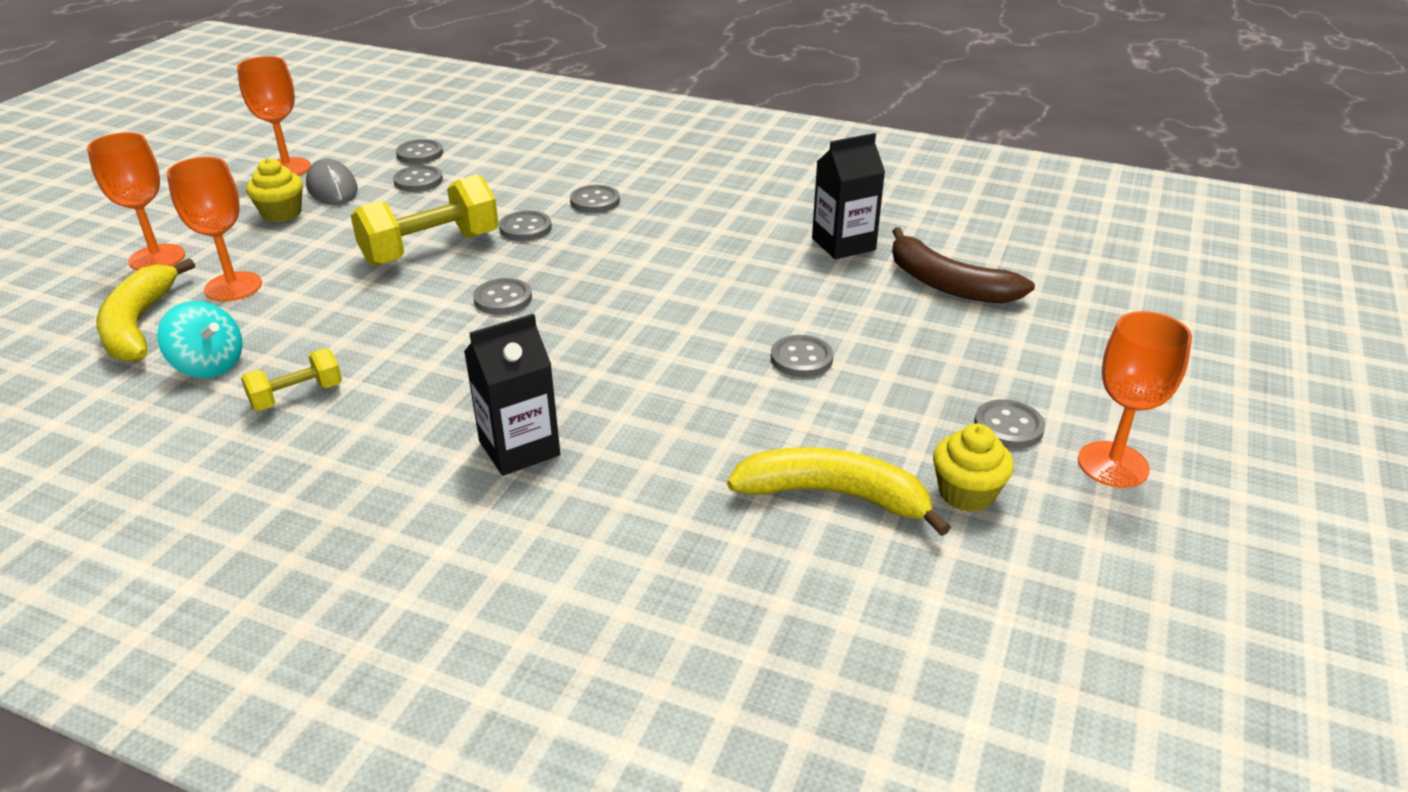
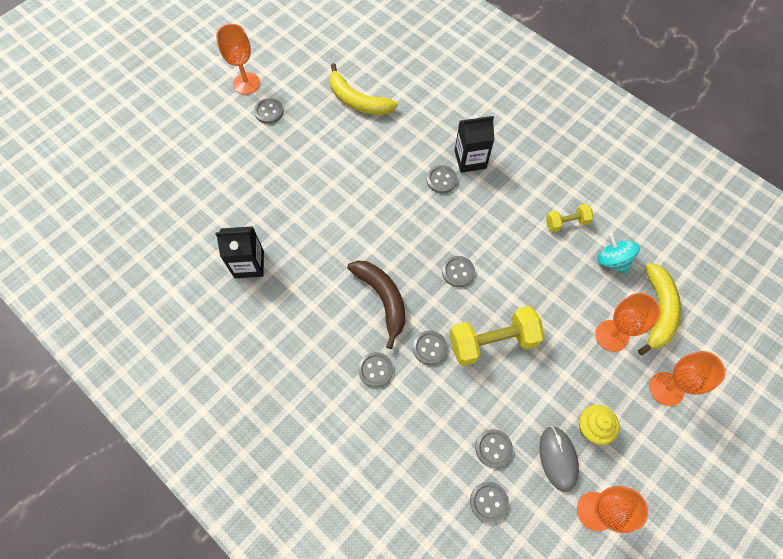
camera: 160 degrees left, 30 degrees up
(801, 358) = (327, 176): grey button -> grey button (441, 180)
(948, 284) = (220, 208): brown banana -> brown banana (382, 298)
(966, 493) = (309, 87): yellow cupcake -> none

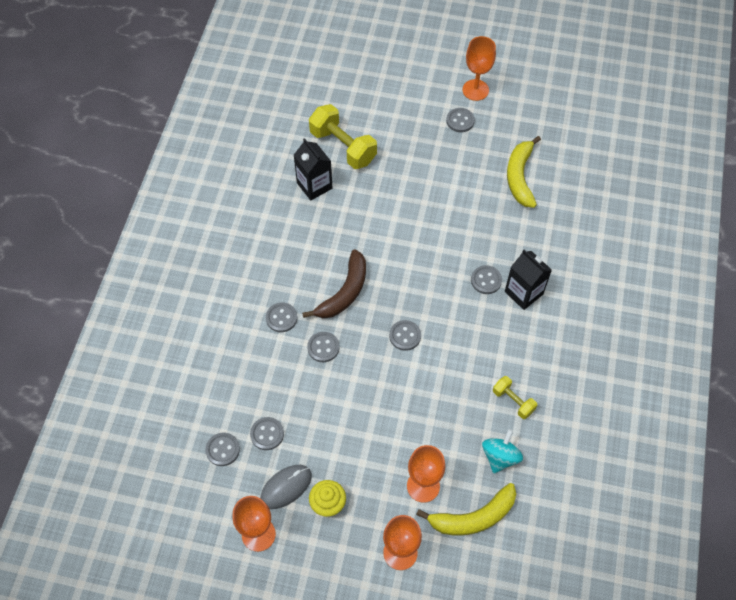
camera: 60 degrees right, 5 degrees down
(492, 342) = (357, 392): yellow dumbbell -> yellow dumbbell (343, 147)

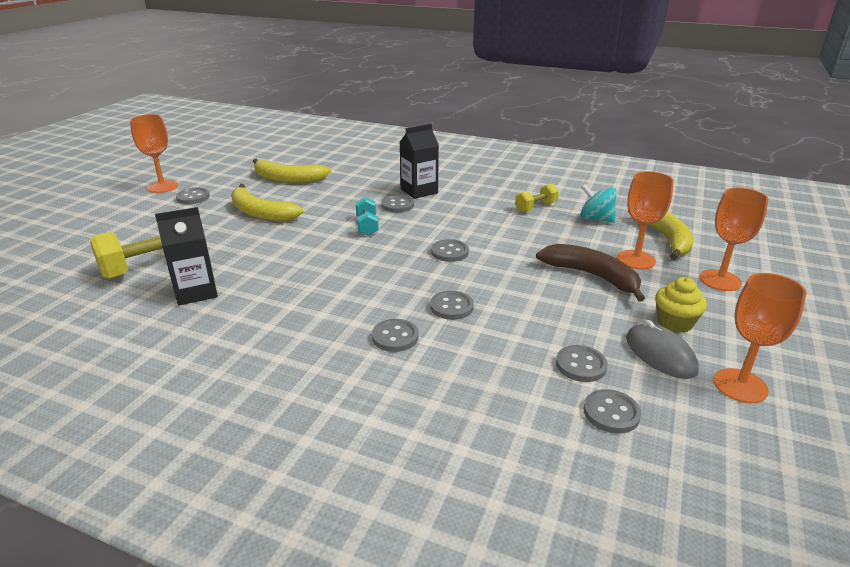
camera: 80 degrees left, 30 degrees down
(344, 292) = (375, 284): brown banana -> brown banana (592, 276)
(438, 265) = (367, 226): none -> turquoise dumbbell
(442, 180) = (260, 213): none -> yellow banana

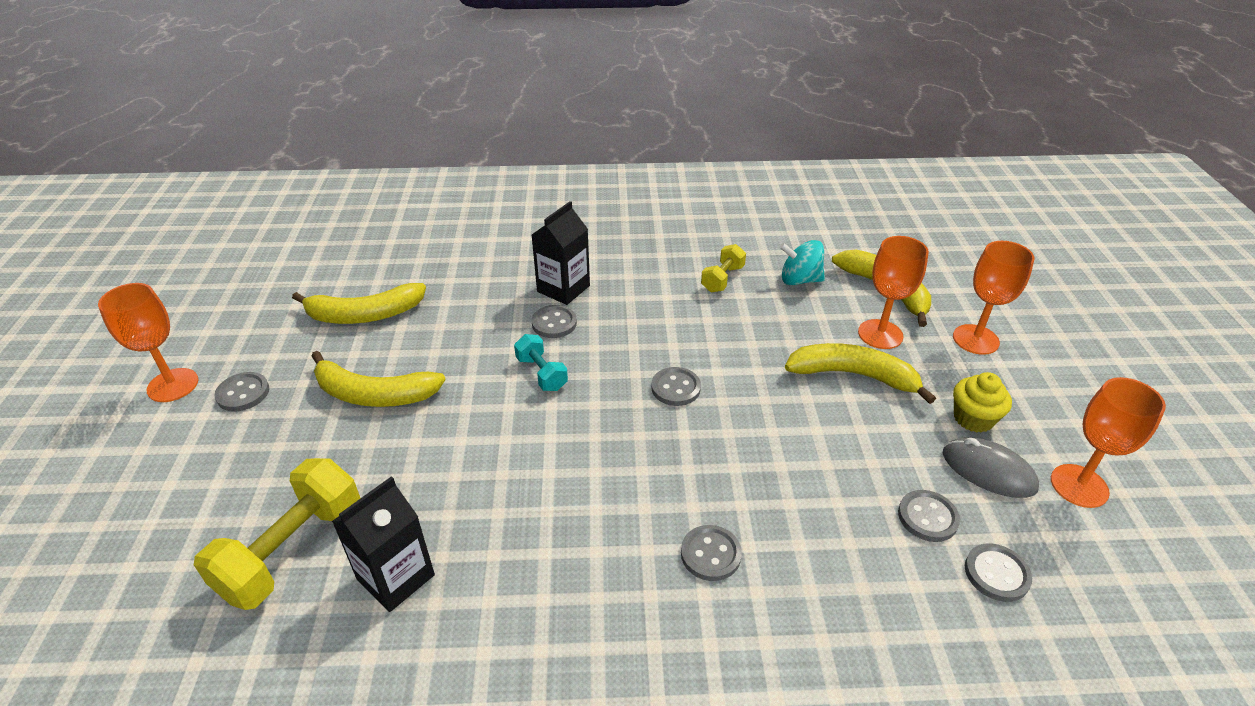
camera: 25 degrees left, 10 degrees up
(451, 307) = (739, 480): grey button -> none
(592, 276) = (853, 375): brown banana -> yellow banana

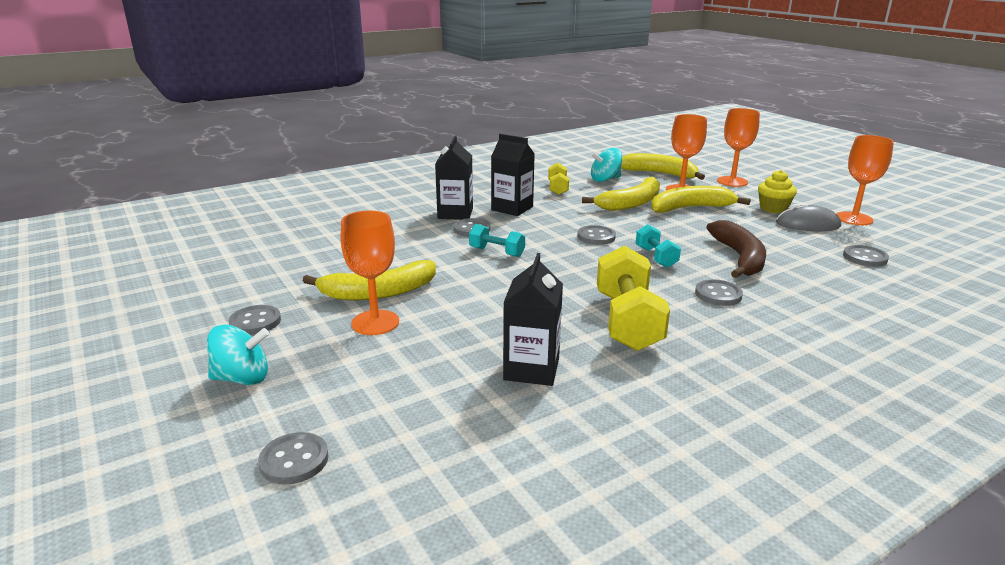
camera: 30 degrees left, 15 degrees down
(170, 467) = (242, 378): none -> turquoise spinning top
(173, 385) = (173, 336): orange goblet -> orange goblet (375, 322)
(293, 551) = (428, 384): yellow dumbbell -> yellow dumbbell (627, 321)
(365, 315) = (310, 258): yellow banana -> yellow banana (631, 203)
(632, 300) = (512, 208): none -> black carton
(707, 454) = (656, 257): none -> turquoise dumbbell
(813, 498) = (739, 258): none -> brown banana
(927, 517) = (805, 248): grey button -> grey button (294, 460)

